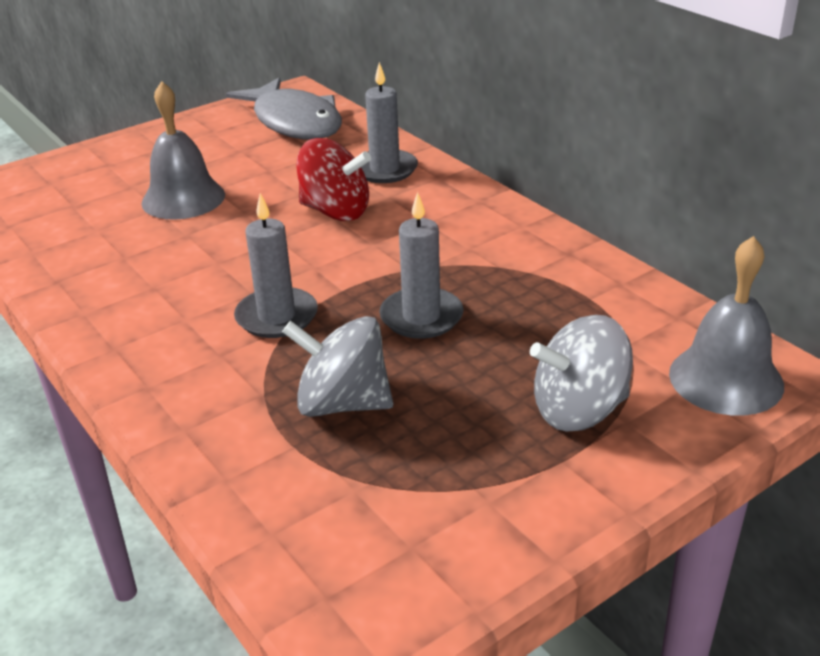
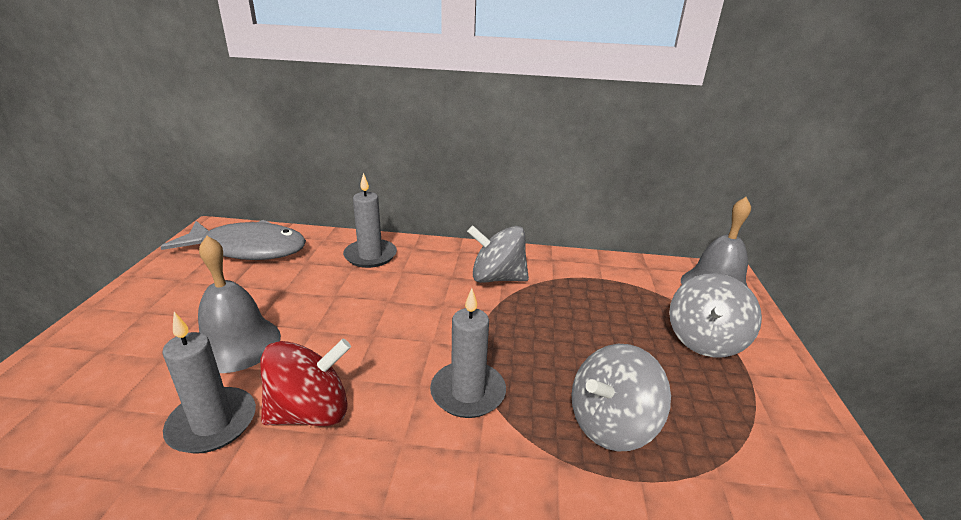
camera: 50 degrees left, 5 degrees down
(335, 211) = (382, 296): red spinning top -> red spinning top (310, 412)
(421, 317) = (550, 336): grey candle -> grey candle (212, 423)
(469, 243) = (497, 278): none -> grey spinning top

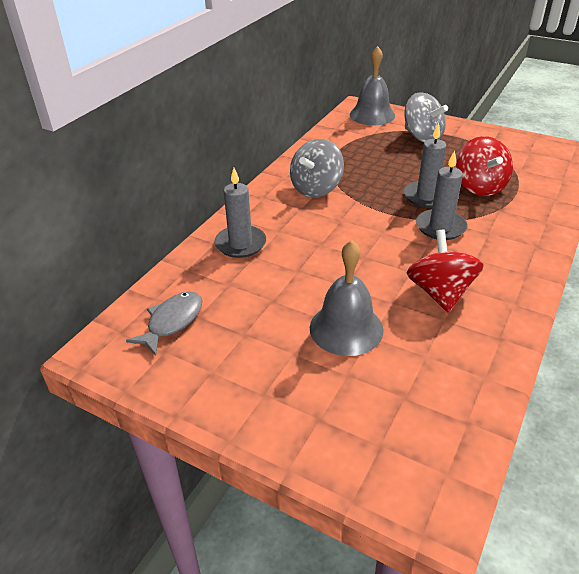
camera: 65 degrees left, 10 degrees up
(212, 423) = (438, 339): grey candle -> grey candle (427, 196)
(248, 249) = (172, 322): grey fish -> grey fish, size x0.57
(611, 424) = (479, 186): grey spinning top -> red spinning top

